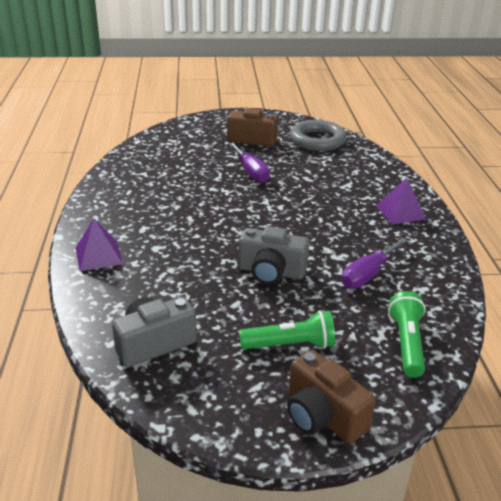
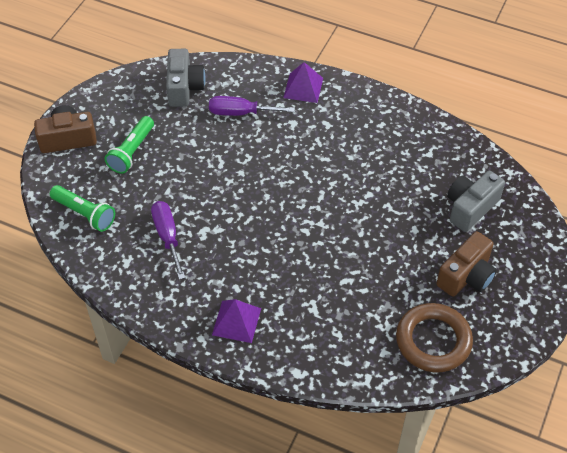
camera: 120 degrees right, 20 degrees up
(251, 172) = (386, 238): purple screwdriver -> purple screwdriver (240, 113)
(271, 272) = (214, 178): grey camera -> grey camera (470, 208)
(317, 140) = (433, 341): grey ring -> brown ring

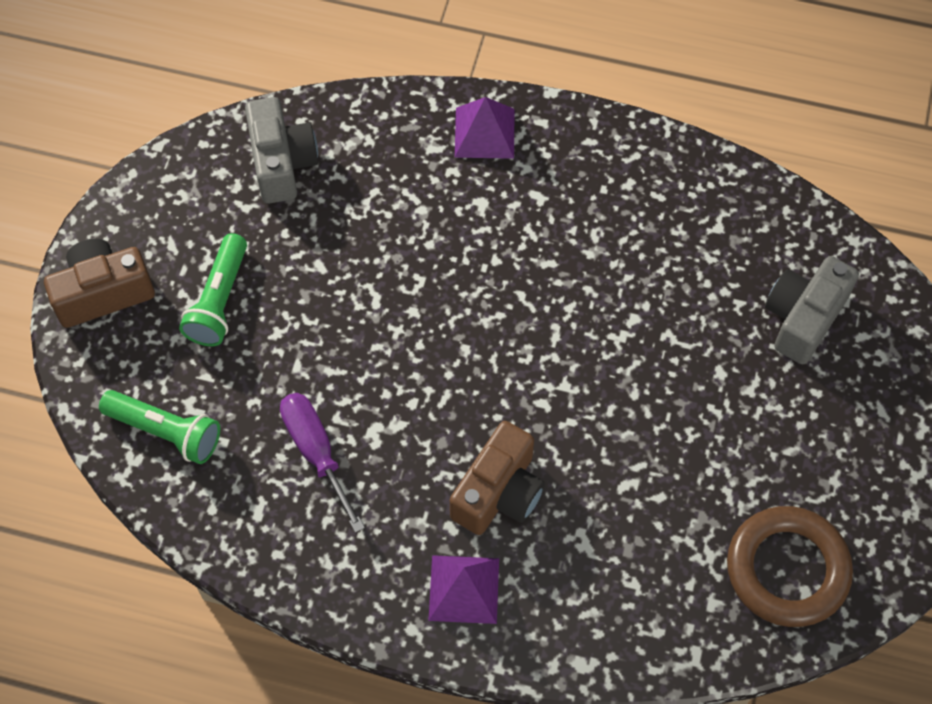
camera: 10 degrees left, 10 degrees up
(240, 113) = (388, 197): purple screwdriver -> none
(466, 276) = (819, 444): brown camera -> brown camera (499, 492)

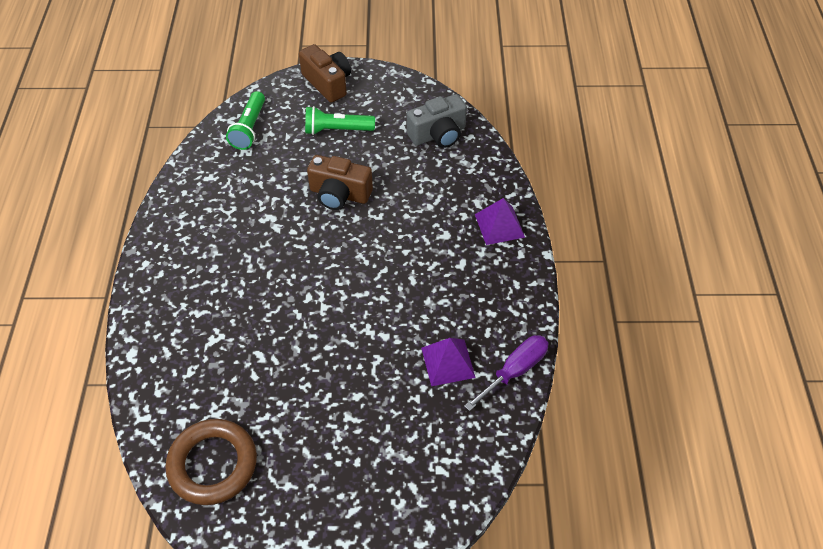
camera: 75 degrees right, 10 degrees down
(316, 452) = (250, 194): purple screwdriver -> purple screwdriver (515, 371)
(464, 589) = (174, 283): purple pyramid -> purple pyramid (448, 362)
(499, 492) = (241, 287): brown camera -> brown camera (339, 194)
(803, 318) = (416, 443): grey camera -> none

